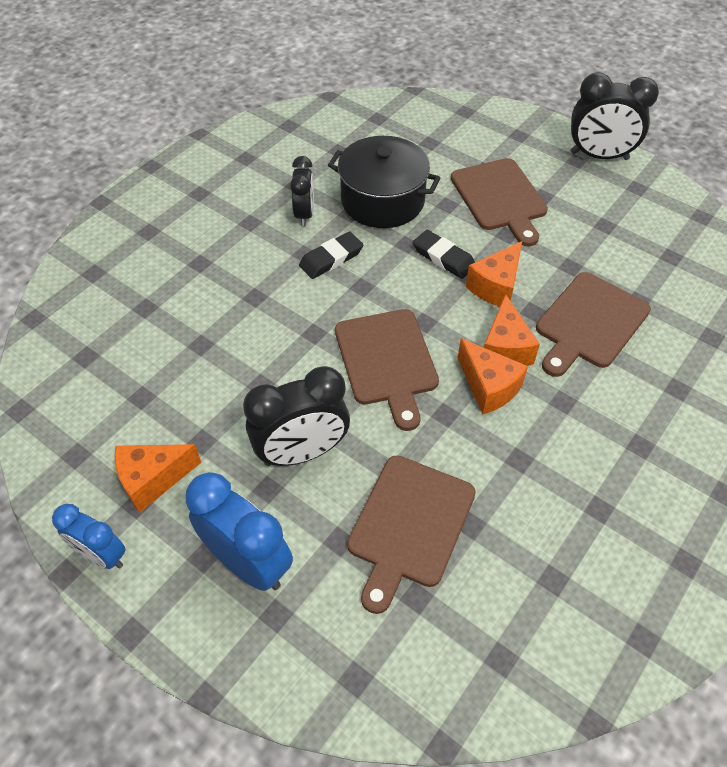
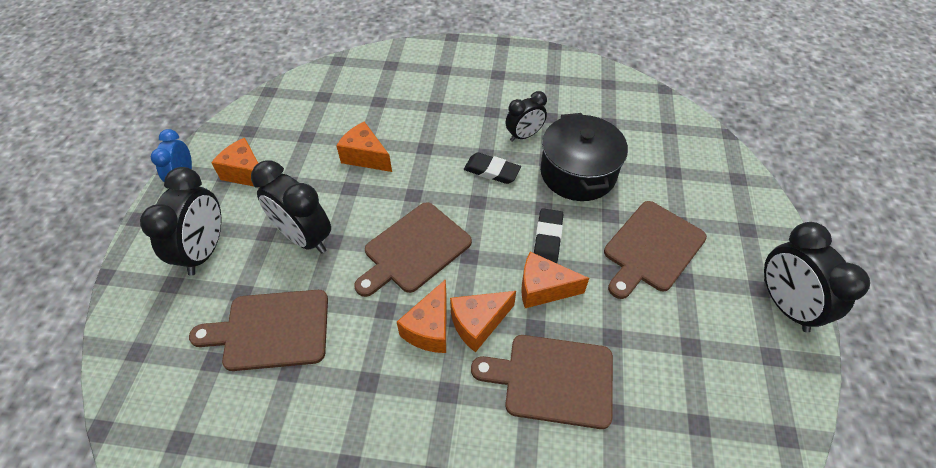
camera: 60 degrees right, 0 degrees up
(224, 353) = (365, 157): none -> orange cheese
(248, 563) = (205, 251): blue clock -> black clock

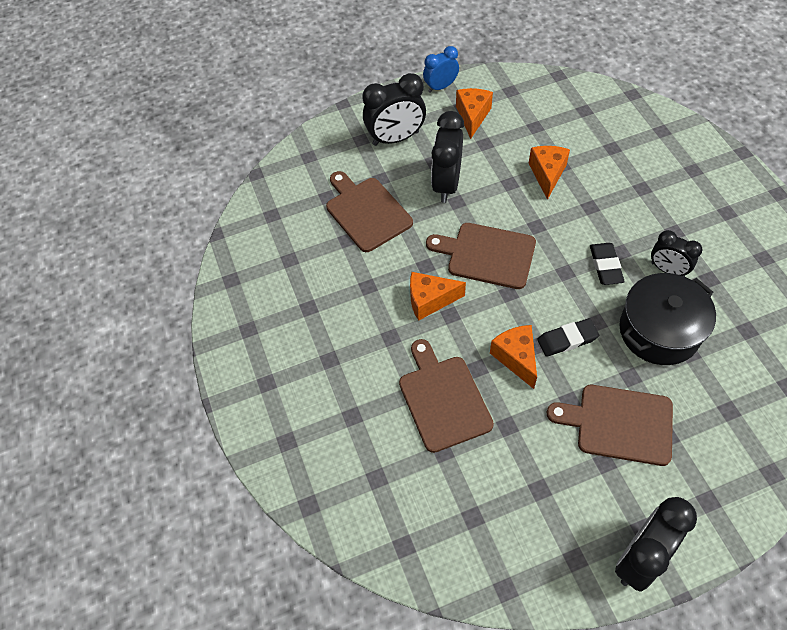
camera: 65 degrees right, 5 degrees up
(478, 324) = (455, 329): orange cheese -> none

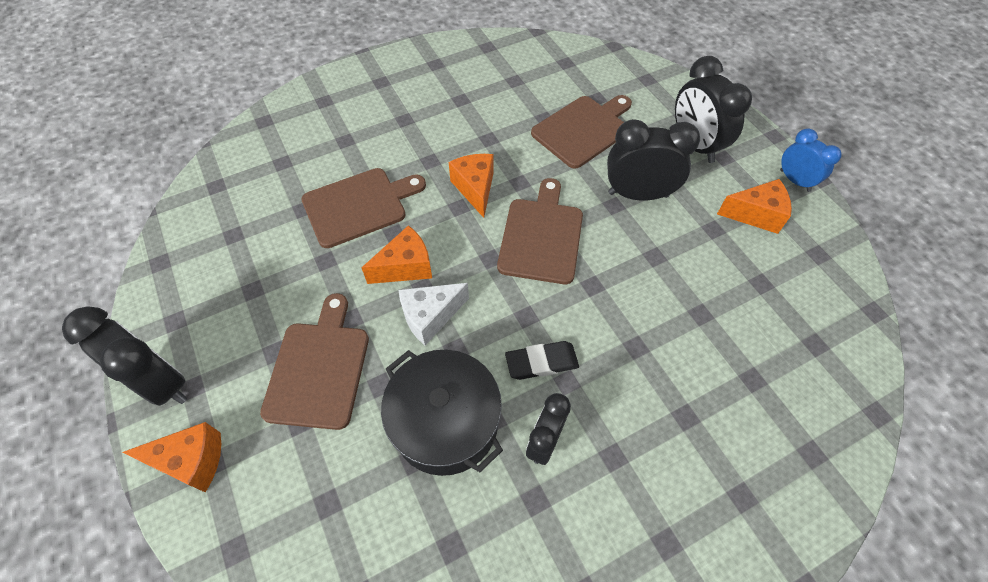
camera: 80 degrees right, 0 degrees up
(547, 174) = (680, 297): orange cheese -> orange cheese (192, 461)
(567, 339) = (430, 317): black eraser -> white cheese

